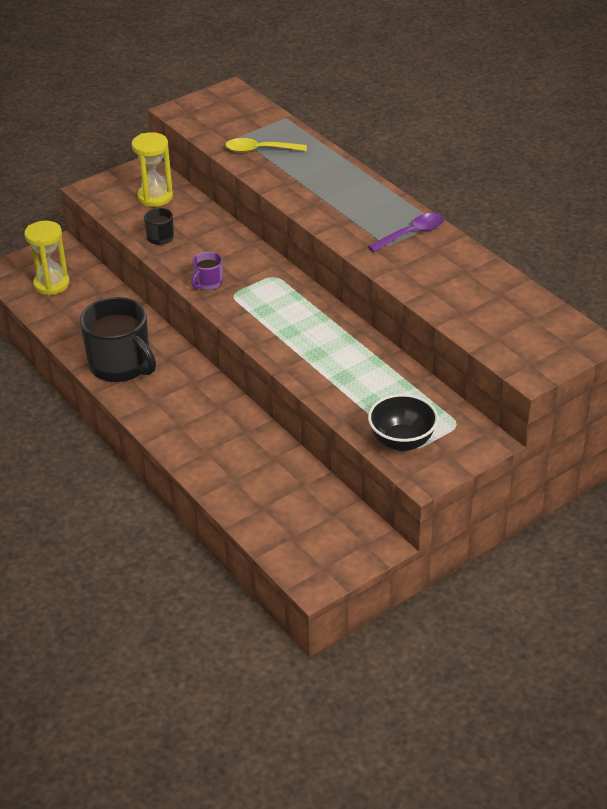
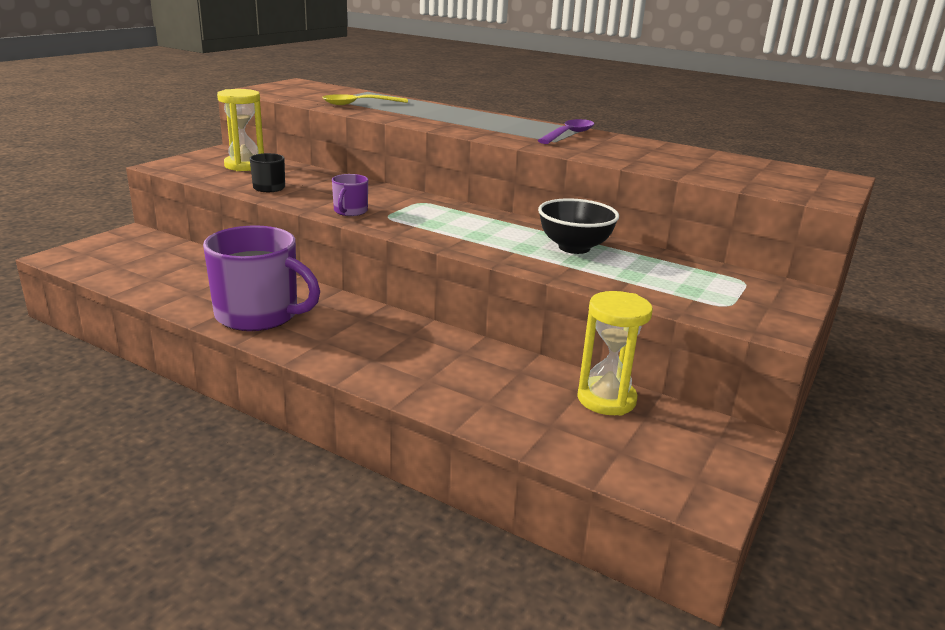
camera: 25 degrees left, 15 degrees down
(51, 284) = (132, 260): yellow hourglass -> yellow hourglass (606, 399)
(121, 365) = (259, 315): black mug -> purple mug
(402, 441) = (707, 302): black bowl -> black bowl (574, 247)

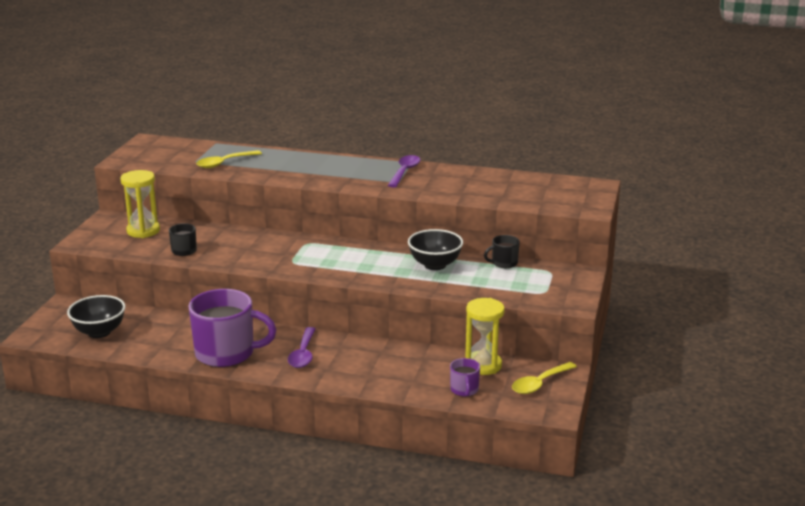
camera: 15 degrees left, 0 degrees up
(136, 265) = (99, 332): none -> black bowl
(350, 211) = (263, 262): purple mug -> purple mug (464, 390)
(355, 334) = (303, 354): none -> purple spoon
(675, 260) = (503, 263): none -> black mug
(690, 447) = (539, 383): none -> yellow spoon

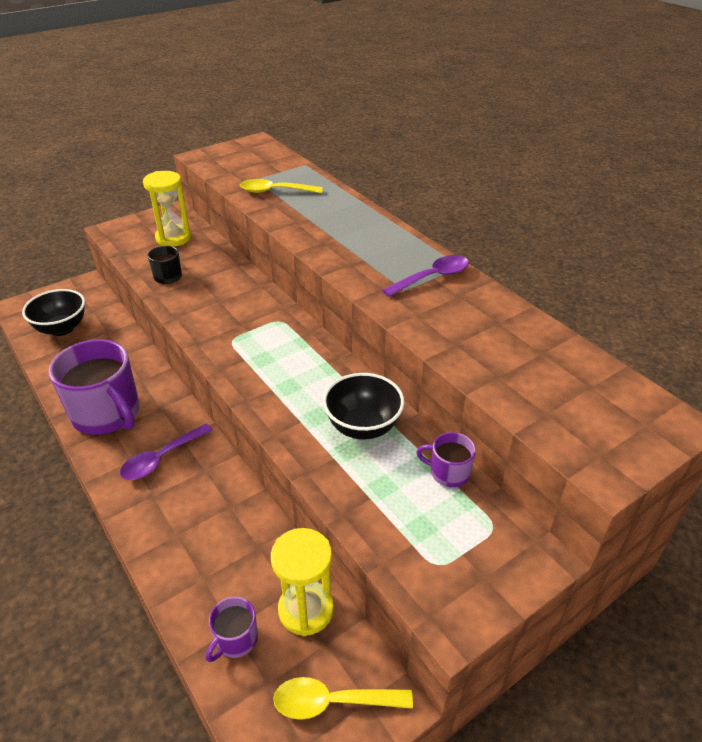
camera: 40 degrees right, 15 degrees up
(503, 263) = (448, 472): black mug -> purple mug

